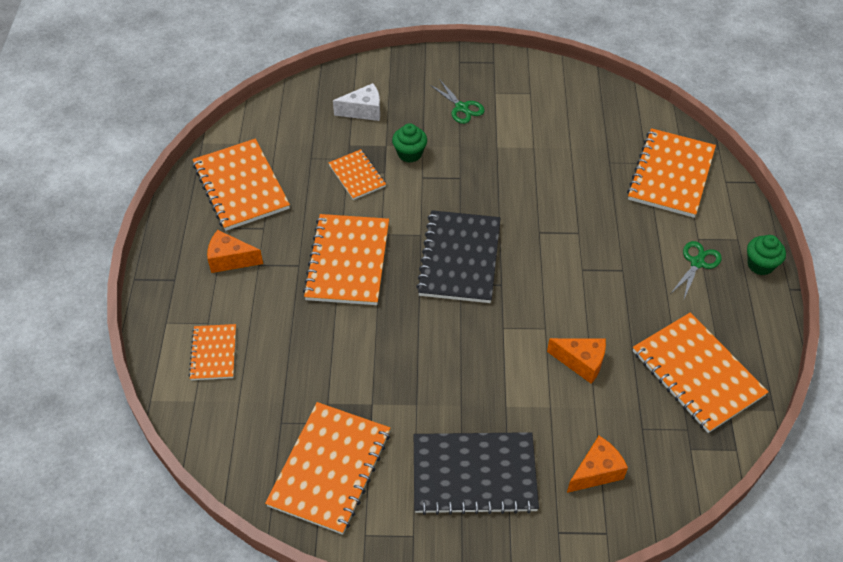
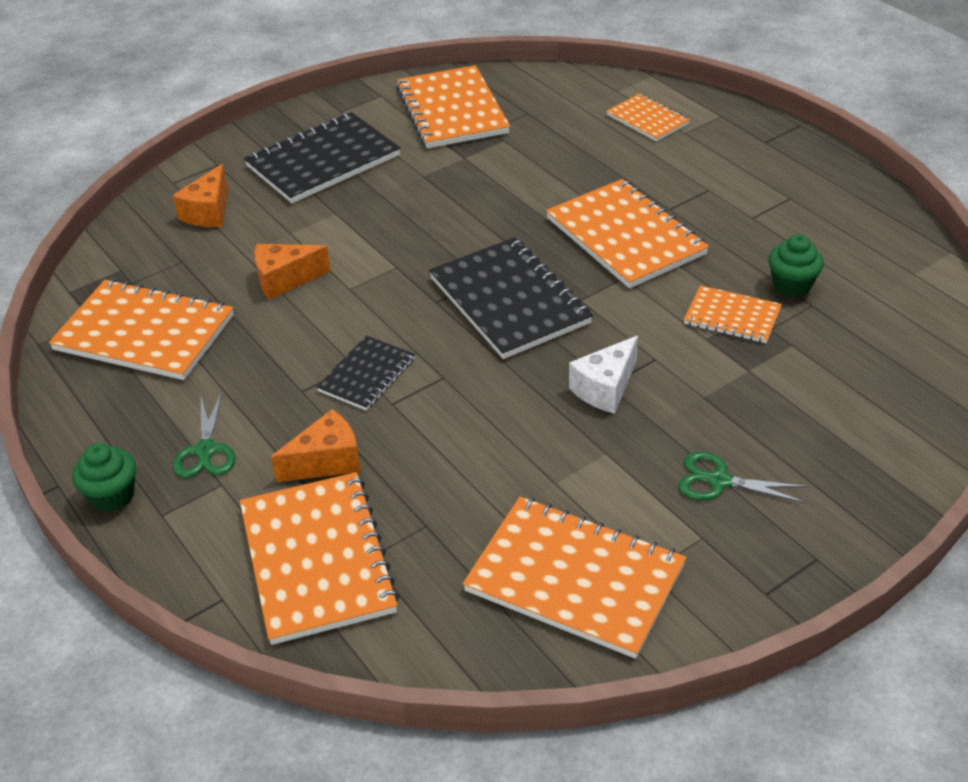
camera: 145 degrees right, 10 degrees down
(230, 260) = (740, 179): orange cheese -> orange cheese (326, 461)
(241, 186) = (836, 237): orange notebook -> orange notebook (574, 579)
(363, 111) = (838, 395): white cheese -> white cheese (605, 388)
(409, 154) = (706, 377): green cupcake -> green cupcake (792, 285)
(579, 258) = (366, 375): none -> black notebook

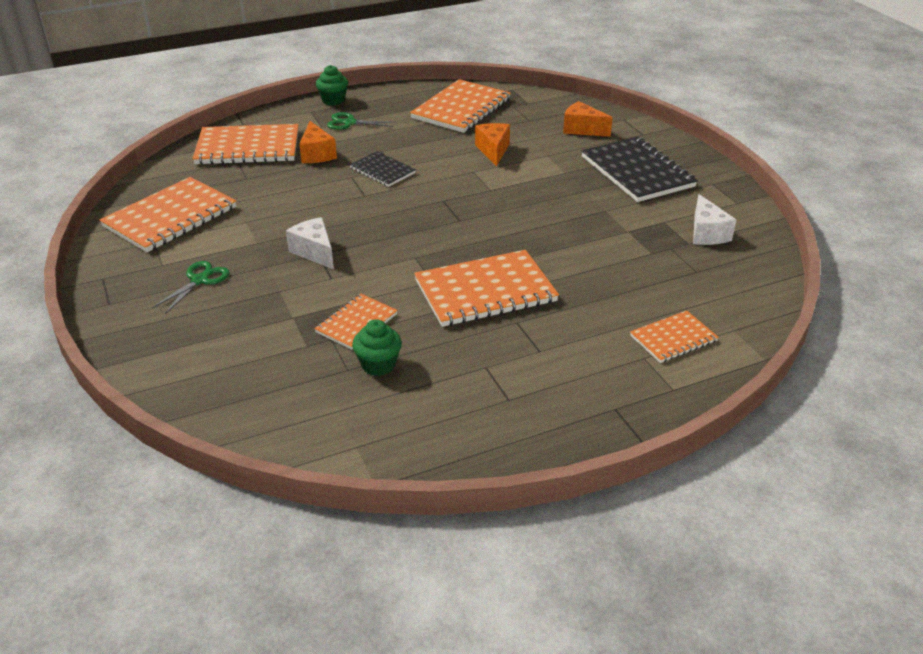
camera: 100 degrees right, 5 degrees down
(452, 110) = (706, 233): orange notebook -> white cheese
(509, 301) = (429, 228): black notebook -> none

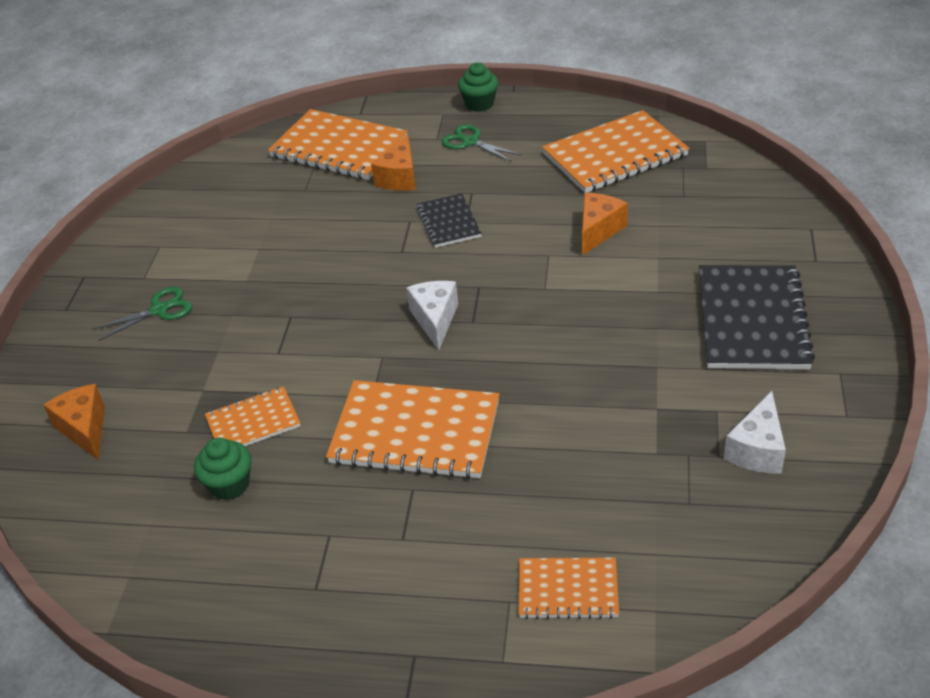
camera: 35 degrees right, 5 degrees up
(170, 217) = (196, 219): orange notebook -> none
(314, 252) = (289, 312): white cheese -> white cheese (435, 320)
(582, 129) = (739, 230): orange cheese -> orange cheese (84, 429)

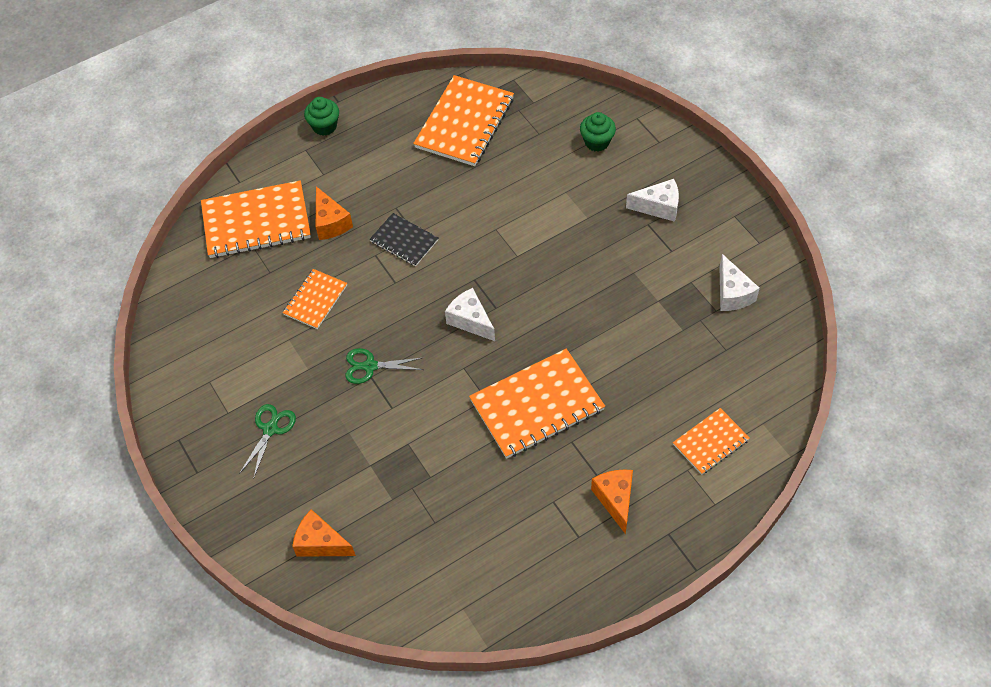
camera: 40 degrees left, 15 degrees up
(229, 485) = (460, 513): green cupcake -> green cupcake (597, 142)
(253, 422) = (429, 464): orange notebook -> orange notebook (315, 300)
(470, 142) = (352, 164): green scissors -> green scissors (370, 366)
(598, 231) = (510, 192): orange cheese -> orange cheese (615, 500)
(752, 320) = (658, 207): black notebook -> white cheese

